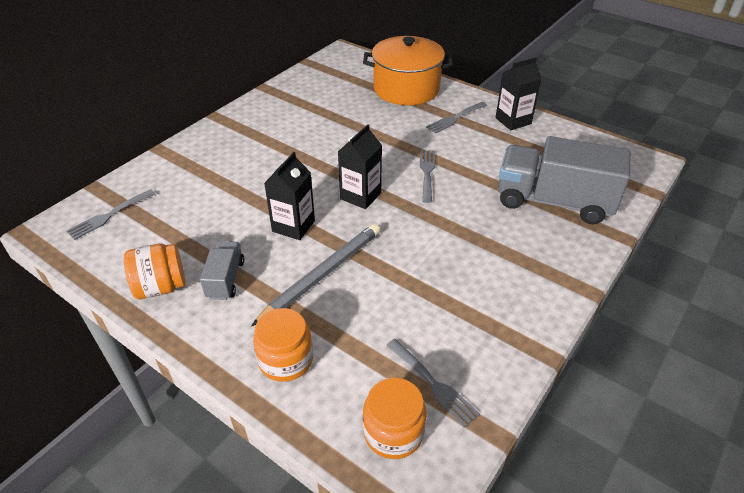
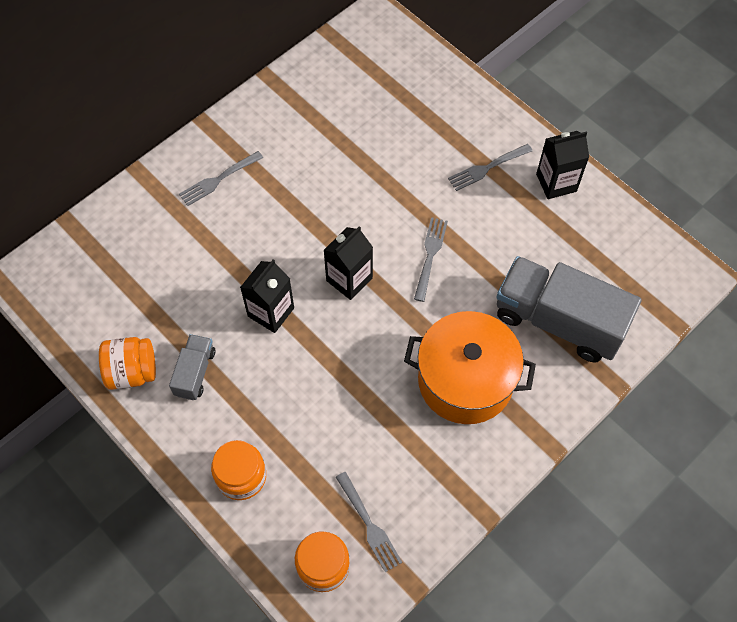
camera: 10 degrees right, 20 degrees up
(110, 215) = (83, 266): grey fork -> grey fork (219, 179)
(322, 275) = (290, 382): grey pencil -> none
(406, 89) = (441, 104): orange pot -> orange pot (465, 380)

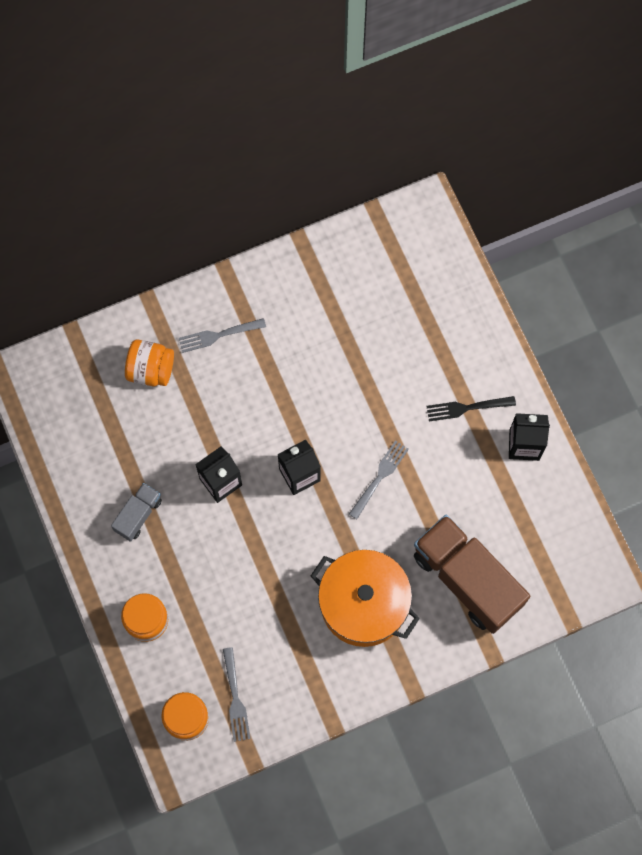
camera: 20 degrees right, 10 degrees up
(132, 372) = (86, 495): orange jar -> orange jar (151, 370)
(487, 167) = (467, 407): grey fork -> black fork
(558, 321) = (467, 579): grey truck -> brown truck

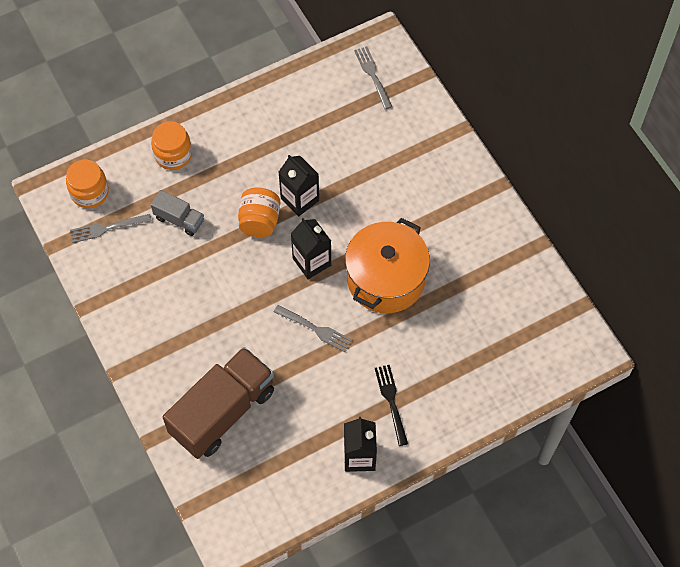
camera: 85 degrees right, 10 degrees down
(138, 515) = (265, 139): grey truck -> grey truck (179, 219)
(151, 370) = (397, 136): orange jar -> orange jar (259, 221)
(219, 335) = (437, 185): grey fork -> grey fork (373, 75)
(363, 604) = (195, 324): orange pot -> orange pot (386, 279)

